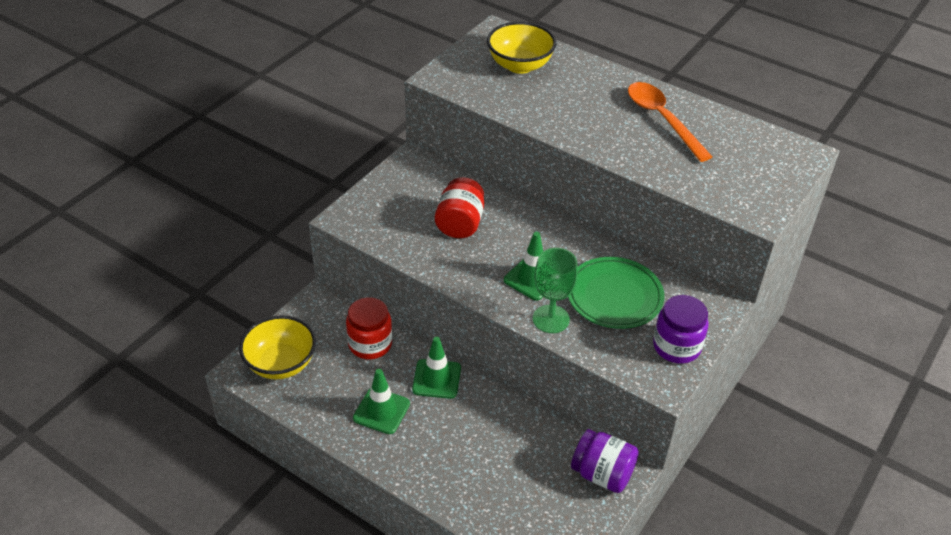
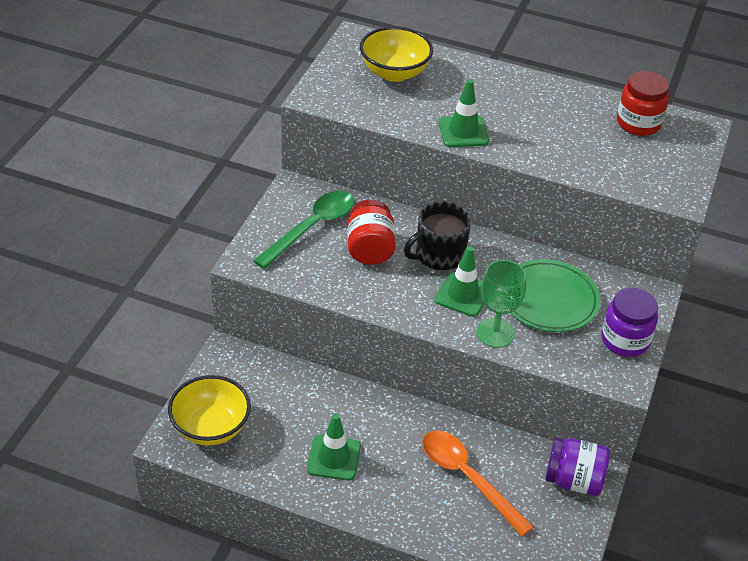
camera: 15 degrees left, 0 degrees up
(370, 344) = (298, 390): red jar -> red jar (638, 123)
(414, 197) = (312, 228): none -> green spoon
(436, 379) = (379, 415): green traffic cone -> green traffic cone (463, 132)
(522, 239) = (439, 255): none -> black mug
(662, 119) = (556, 112): orange spoon -> orange spoon (467, 478)

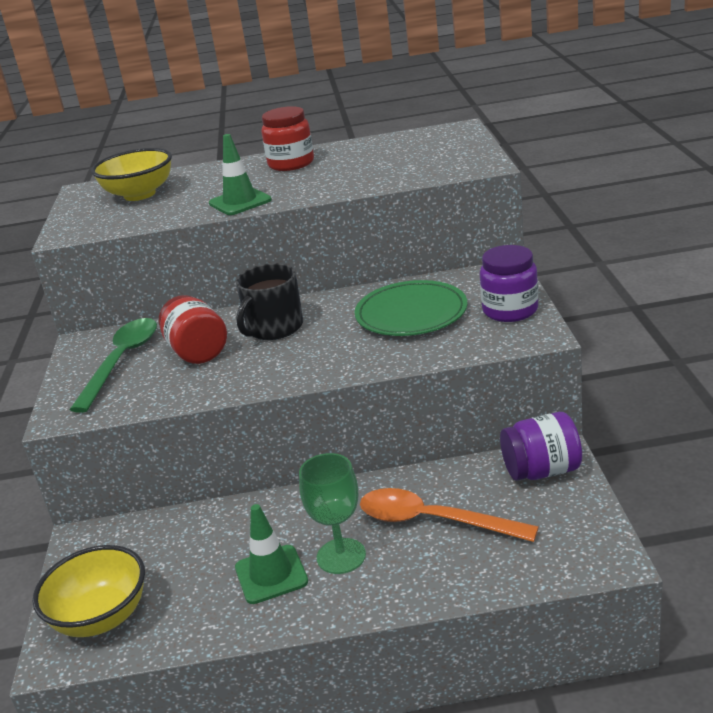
camera: 20 degrees left, 15 degrees down
(463, 295) = (322, 344): green traffic cone -> none
(495, 333) = (380, 357): green goblet -> green goblet (341, 556)
(638, 123) = (400, 144): red jar -> red jar (291, 164)

